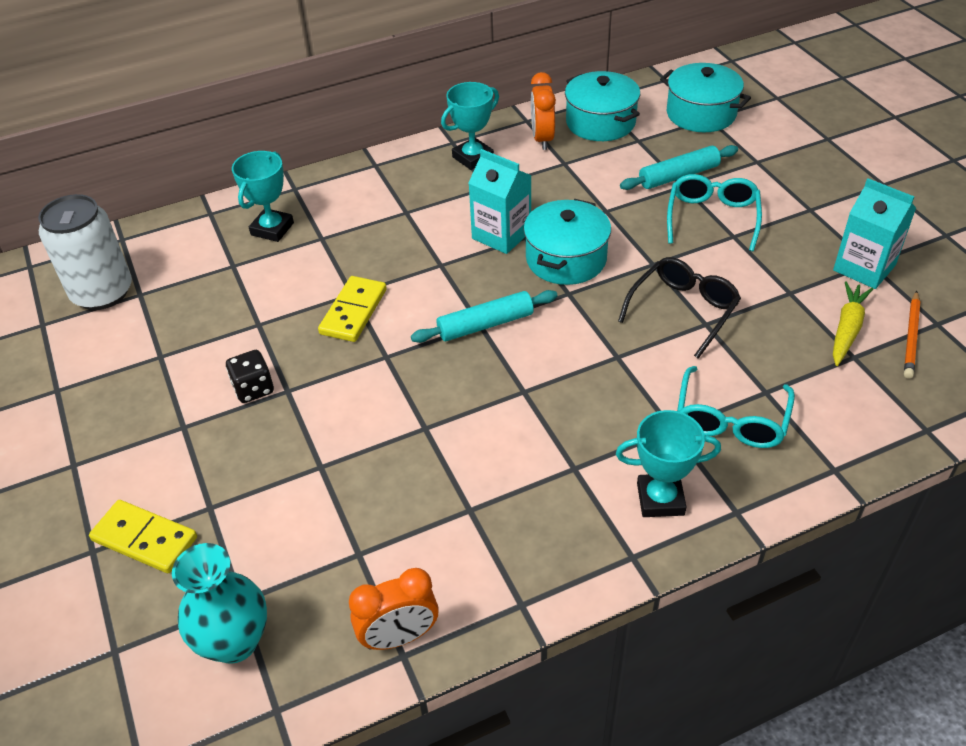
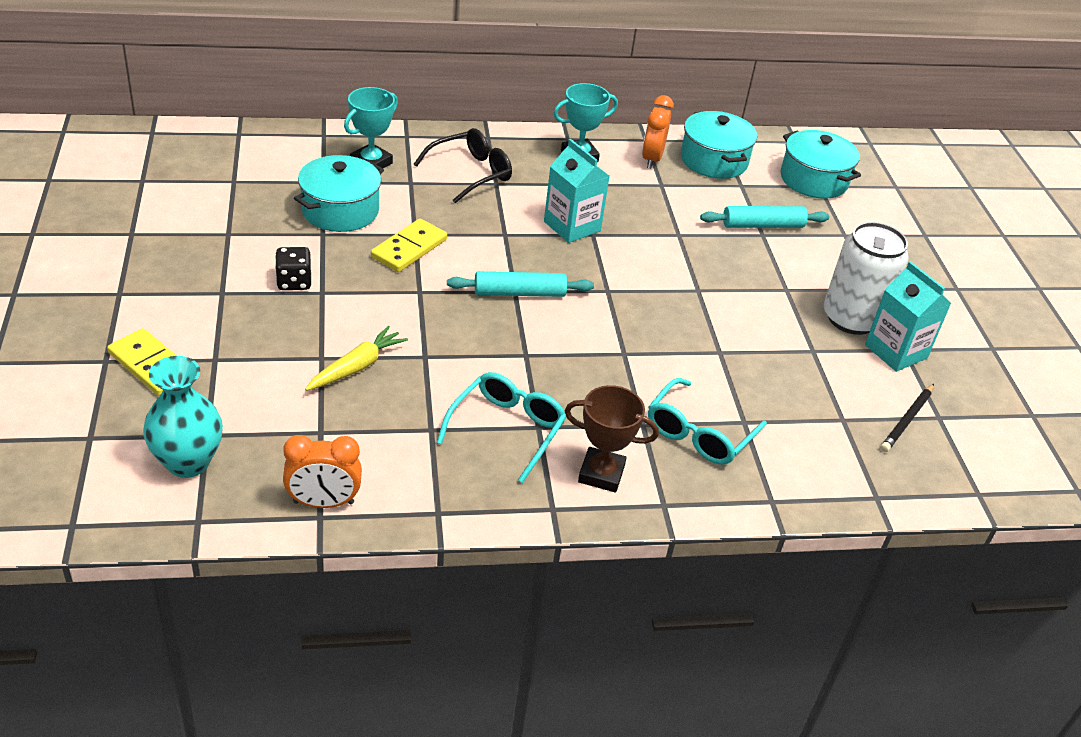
camera: 10 degrees right, 5 degrees down
(102, 293) = (203, 170): white can -> white can (851, 318)
(566, 259) = (620, 262): turquoise pot -> turquoise pot (340, 210)
(660, 499) = (601, 473): turquoise trophy -> brown trophy
(683, 310) = (705, 335): black glasses -> black glasses (471, 173)
(712, 218) = (775, 269): turquoise glasses -> turquoise glasses (507, 429)
(847, 329) = (849, 395): yellow carrot -> yellow carrot (357, 367)
(911, 337) = (907, 420): orange pencil -> black pencil

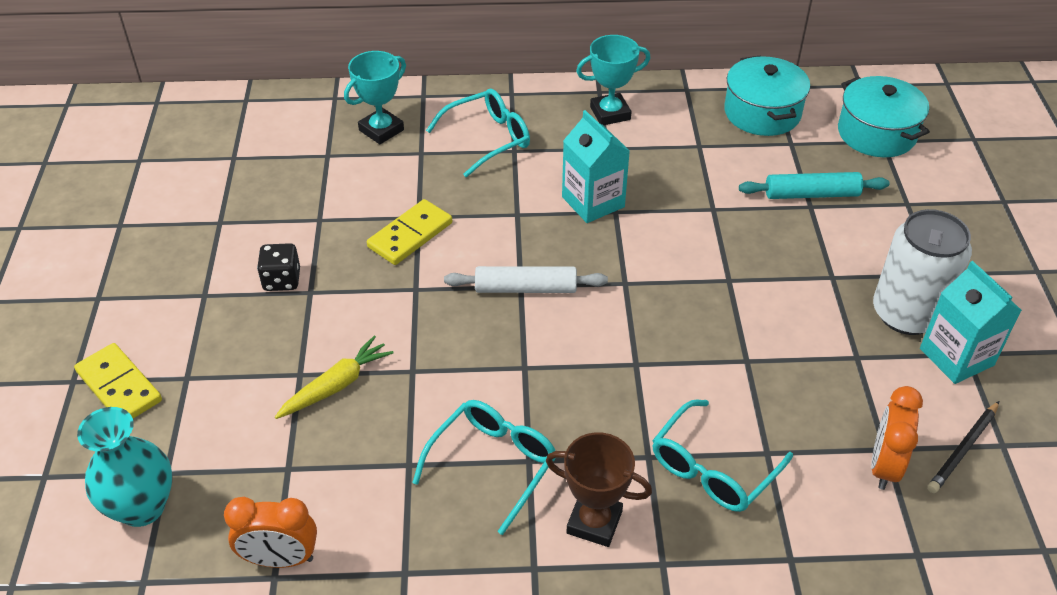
camera: 10 degrees right, 5 degrees up
(340, 210) = (341, 190): turquoise pot -> none
(471, 173) = (488, 139): black glasses -> turquoise glasses
(519, 293) = (525, 288): turquoise rolling pin -> white rolling pin
(651, 159) = (691, 113): orange clock -> orange clock (884, 466)

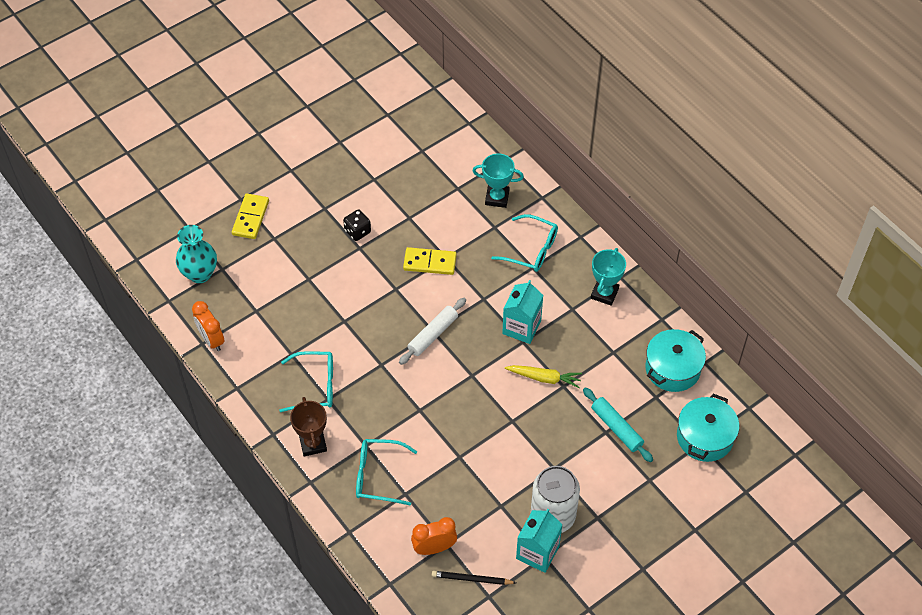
camera: 55 degrees right, 10 degrees up
(336, 385) = (313, 297): yellow carrot -> yellow carrot (544, 378)
(525, 288) = (433, 334): white rolling pin -> white rolling pin turned 75 degrees clockwise
(610, 113) = (604, 293): turquoise trophy -> turquoise trophy turned 75 degrees clockwise

